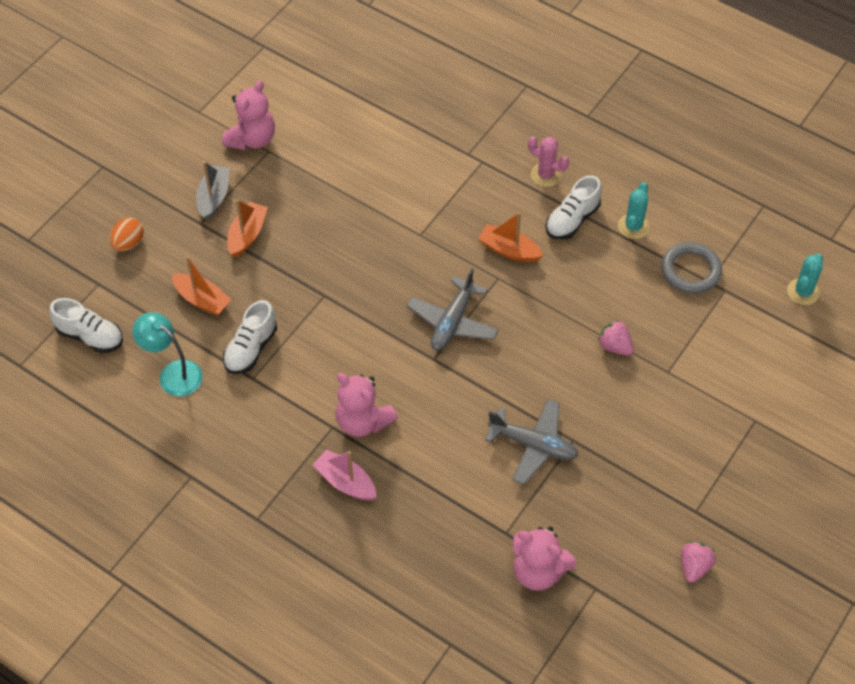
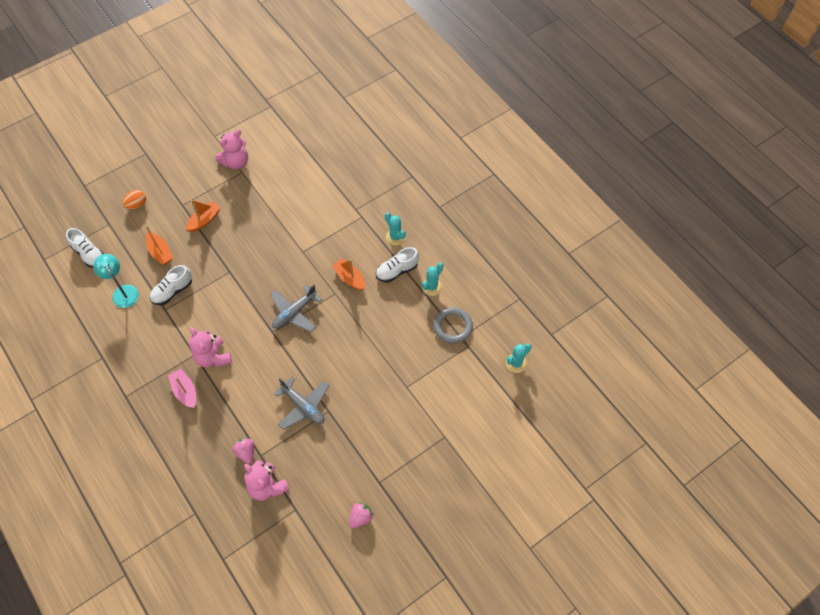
camera: 20 degrees right, 5 degrees up
(214, 197) = (197, 191): grey boat -> none
(546, 175) = (395, 237): pink cactus -> turquoise cactus
(615, 346) = (382, 360): pink strawberry -> pink strawberry (246, 452)

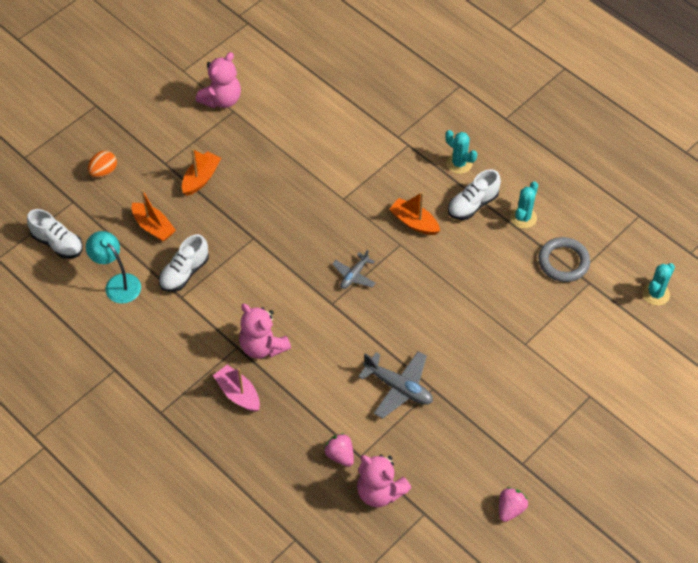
camera: 10 degrees left, 5 degrees down
(294, 312) = (354, 275): grey plane -> grey plane, size x0.61

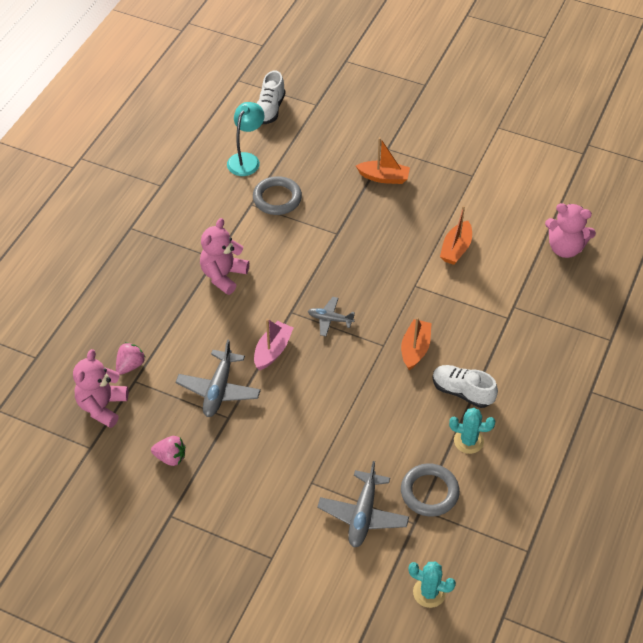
camera: 70 degrees right, 5 degrees down
(104, 172) = (357, 113): orange egg -> none
(153, 227) = (315, 163): orange boat -> orange boat (456, 249)
(184, 273) = (277, 198): white shoe -> grey ring
(221, 99) = (480, 163): pink teddy bear -> pink teddy bear (565, 248)
(238, 393) = (168, 273): pink boat -> pink boat (272, 351)
(459, 163) = (508, 366): turquoise cactus -> none
(510, 509) = (116, 518): pink strawberry -> pink strawberry (170, 457)
(570, 316) = (363, 515): none -> grey plane

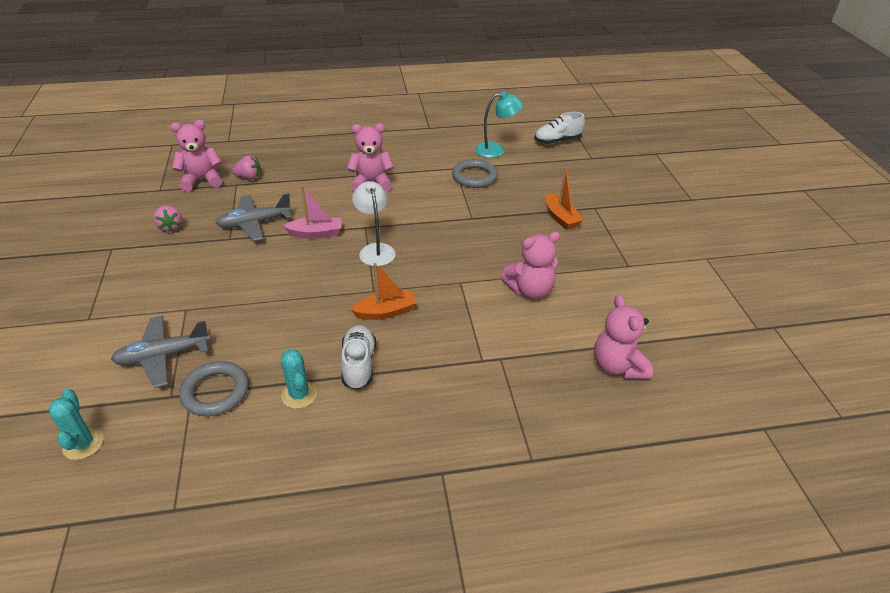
camera: 55 degrees right, 10 degrees down
(330, 319) = (375, 250): grey plane -> white lamp
(456, 249) = (530, 290): orange boat -> pink teddy bear

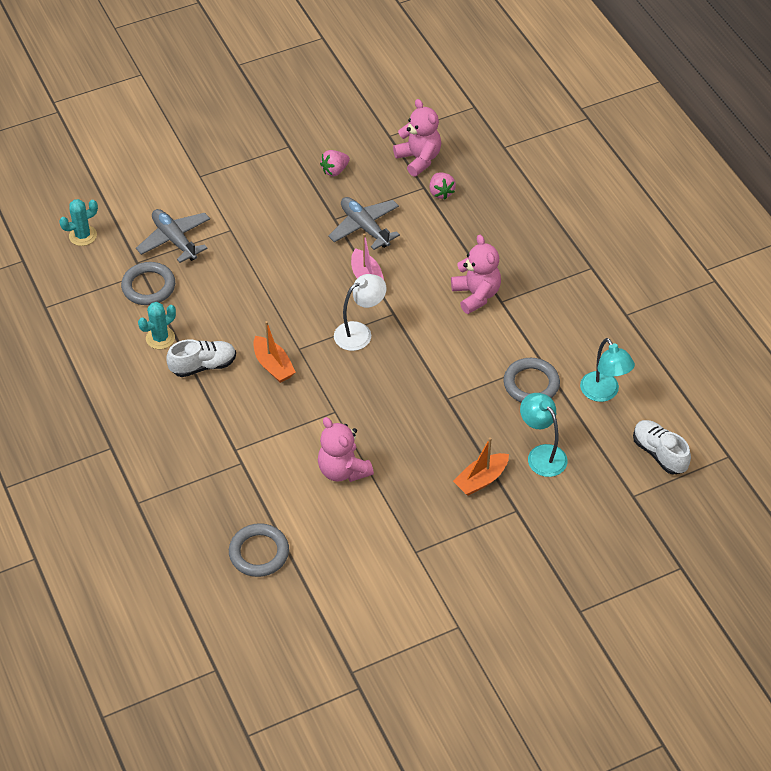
camera: 75 degrees right, 10 degrees up
(544, 186) = (541, 454): none -> turquoise lamp
(617, 366) = (259, 553): pink teddy bear -> grey ring

